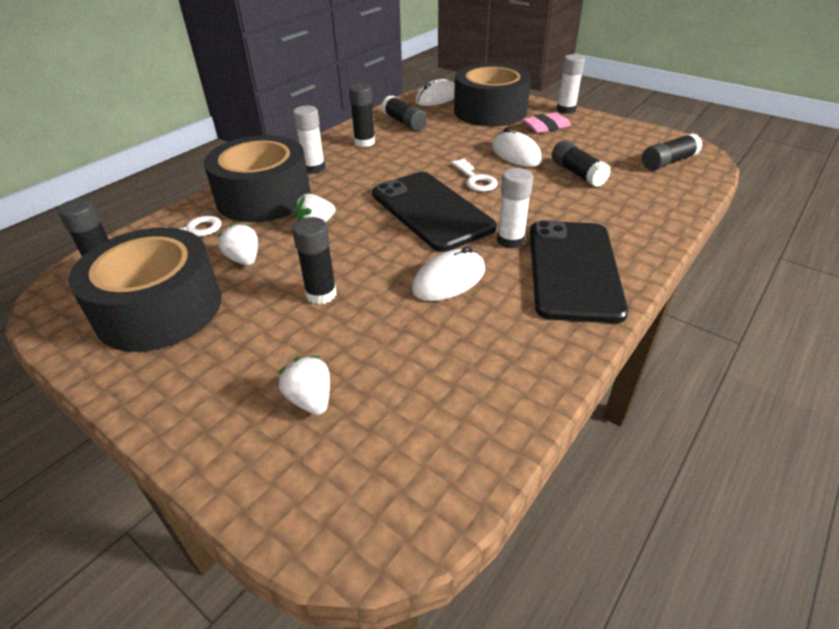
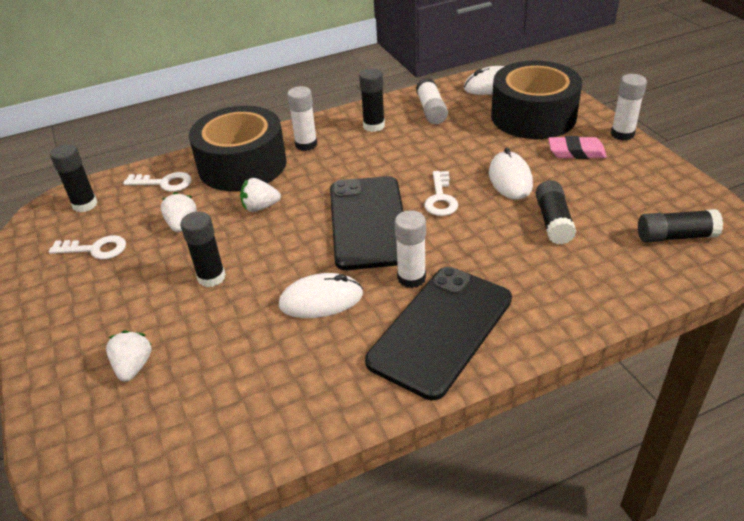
camera: 30 degrees right, 0 degrees up
(159, 308) = (95, 249): black tape -> white key
(404, 122) = (431, 110): black glue stick -> white glue stick

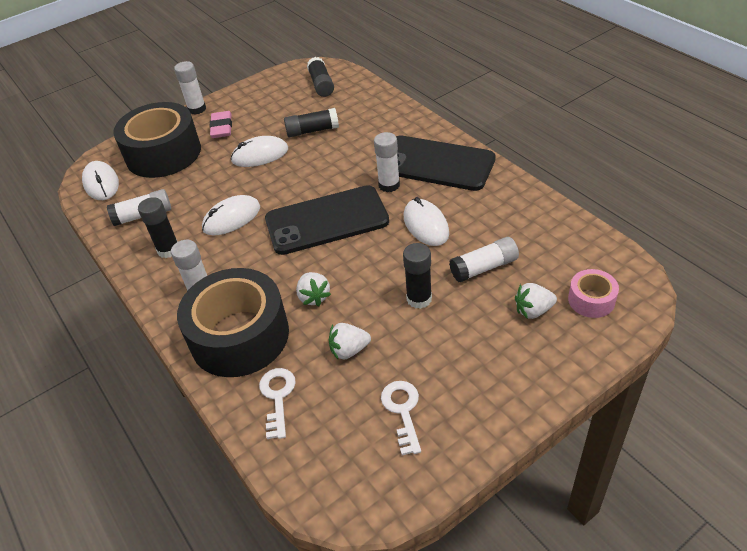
camera: 100 degrees left, 5 degrees up
(85, 205) = (327, 463): black glue stick -> none
(110, 428) = (591, 300): none -> pink tape
(222, 338) = (484, 267): none -> white glue stick
(402, 160) = (232, 218): none -> white mouse
(440, 198) = (289, 187): white key -> none

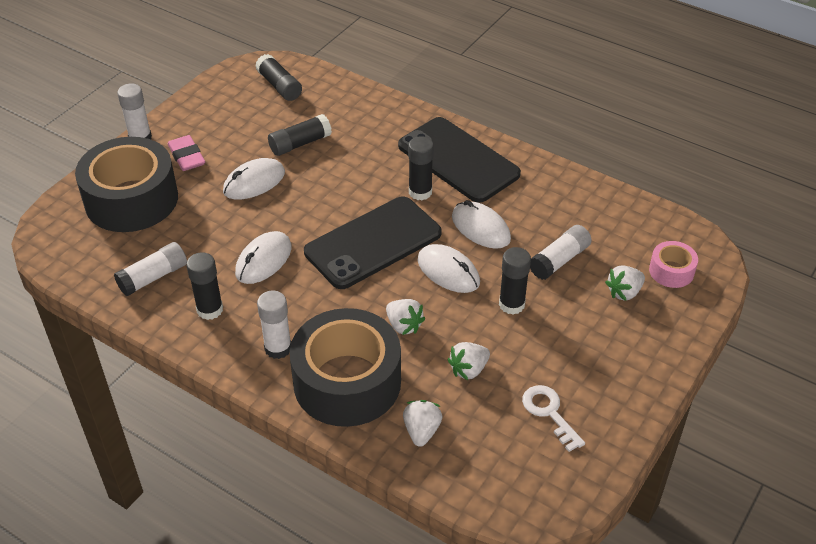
camera: 25 degrees left, 0 degrees up
(101, 183) = (73, 249): white mouse -> white mouse (448, 271)
(277, 397) = (421, 431): white key -> white strawberry
(389, 185) = (420, 192): white glue stick -> black glue stick
(436, 163) = (458, 160): black phone -> black phone turned 45 degrees clockwise

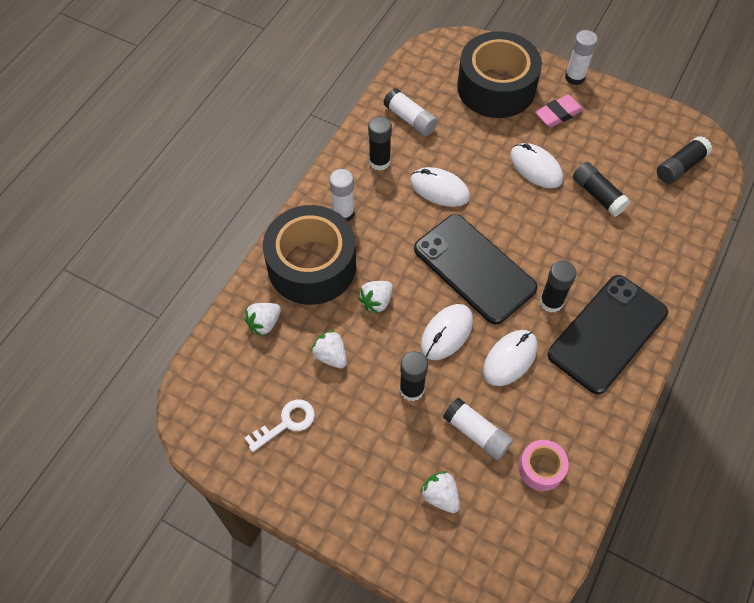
camera: 85 degrees right, 15 degrees up
(421, 431) = (264, 323): white strawberry -> white strawberry turned 135 degrees clockwise
(671, 271) = (477, 547): pink tape -> pink tape (541, 468)

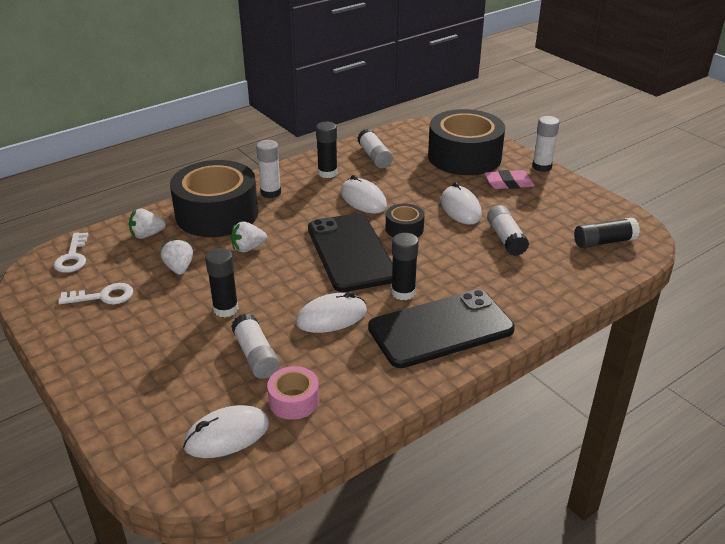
camera: 25 degrees right, 25 degrees down
(213, 385) = (72, 257): none -> white key
(440, 496) = (183, 387): white strawberry -> none
(446, 333) = (289, 284): white mouse -> white mouse (227, 435)
(502, 216) = (404, 229): none -> black tape
(598, 195) = (506, 239): black glue stick -> white glue stick

